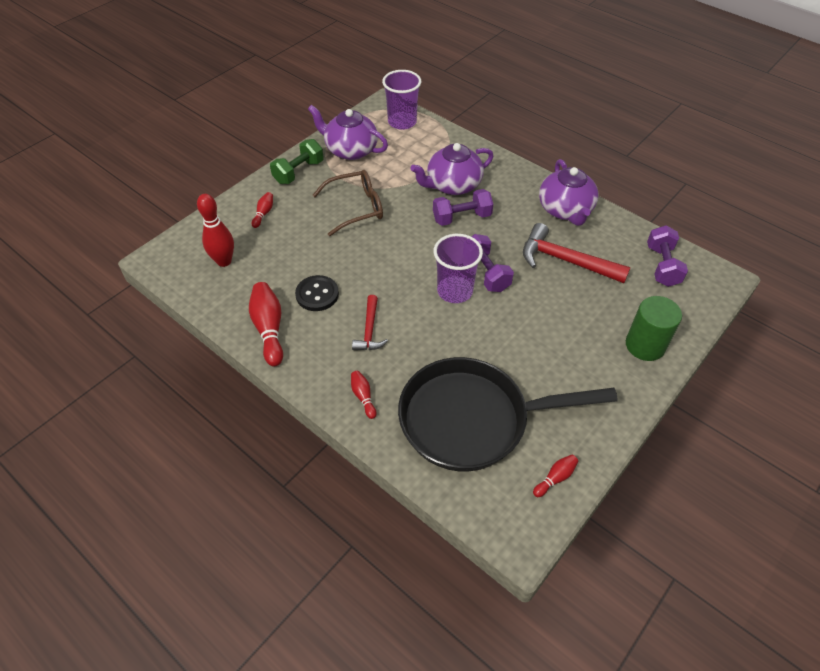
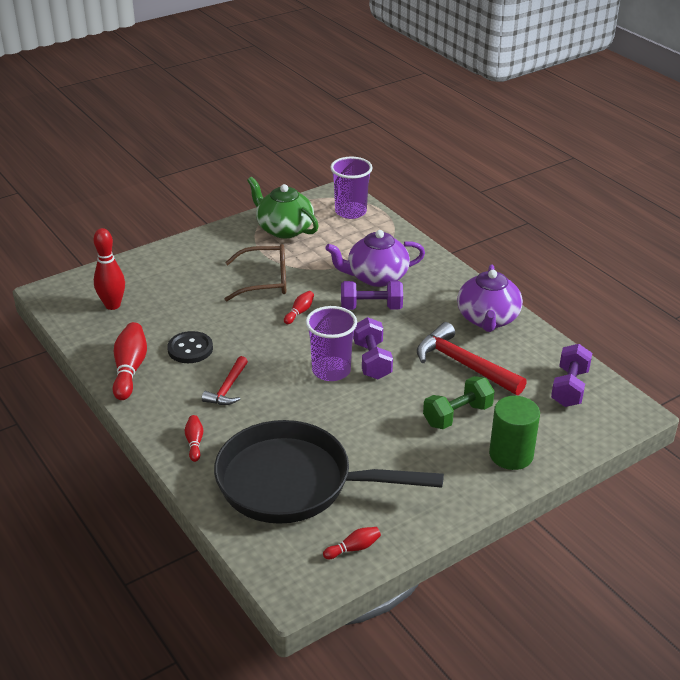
camera: 15 degrees right, 15 degrees down
(263, 213) = (170, 271): red bowling pin -> red bowling pin (299, 312)
(298, 172) = (221, 240): green dumbbell -> green dumbbell (457, 415)
(350, 150) = (284, 229): purple teapot -> green teapot

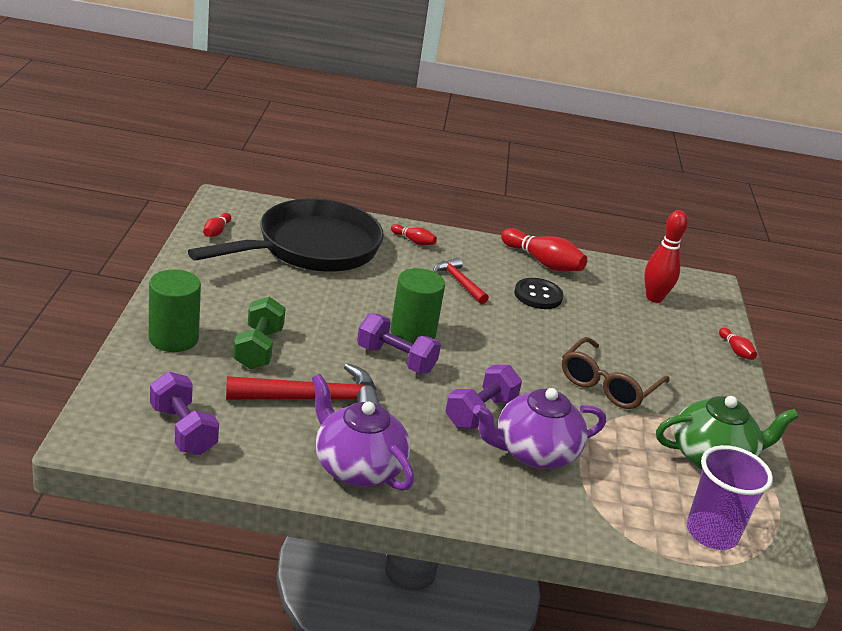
camera: 125 degrees right, 5 degrees down
(299, 312) = (526, 371): red bowling pin -> red bowling pin (736, 350)
(331, 371) = (413, 333): purple cup -> green cylinder
(376, 277) = (534, 452): purple teapot -> purple teapot turned 135 degrees counterclockwise

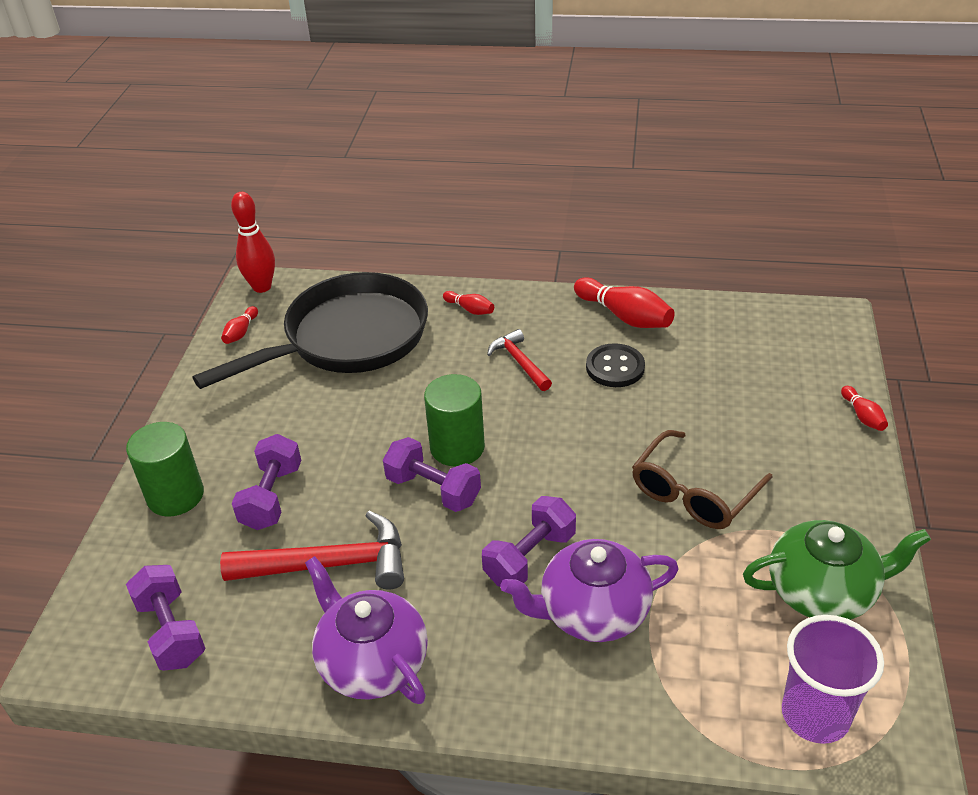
camera: 10 degrees right, 10 degrees up
(258, 348) = (272, 497): green dumbbell -> purple dumbbell
(654, 298) = (761, 349): red bowling pin -> red bowling pin (262, 287)

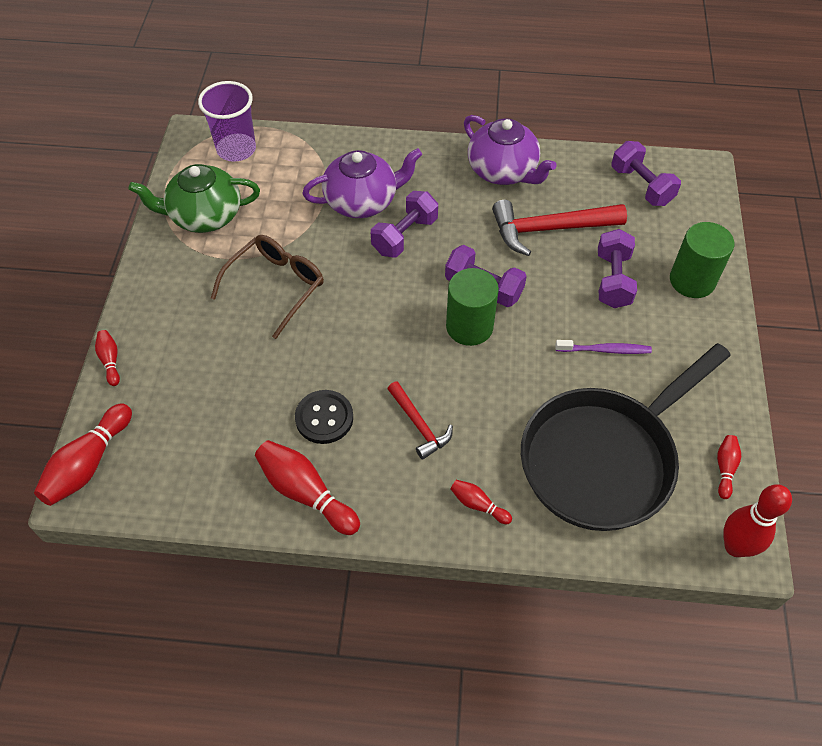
camera: 175 degrees right, 15 degrees up
(312, 424) = (605, 350): none -> purple toothbrush
(837, 334) = (88, 464): none -> red bowling pin

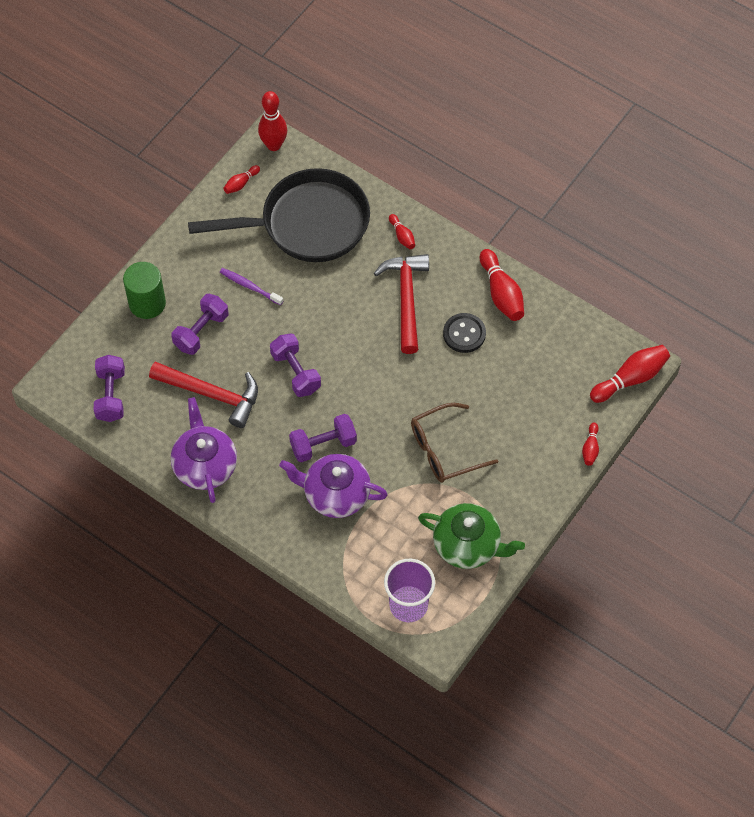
camera: 150 degrees left, 5 degrees up
(419, 425) = (406, 299): red hammer -> red hammer, size x1.72
(469, 326) = (327, 348): green cylinder -> none

